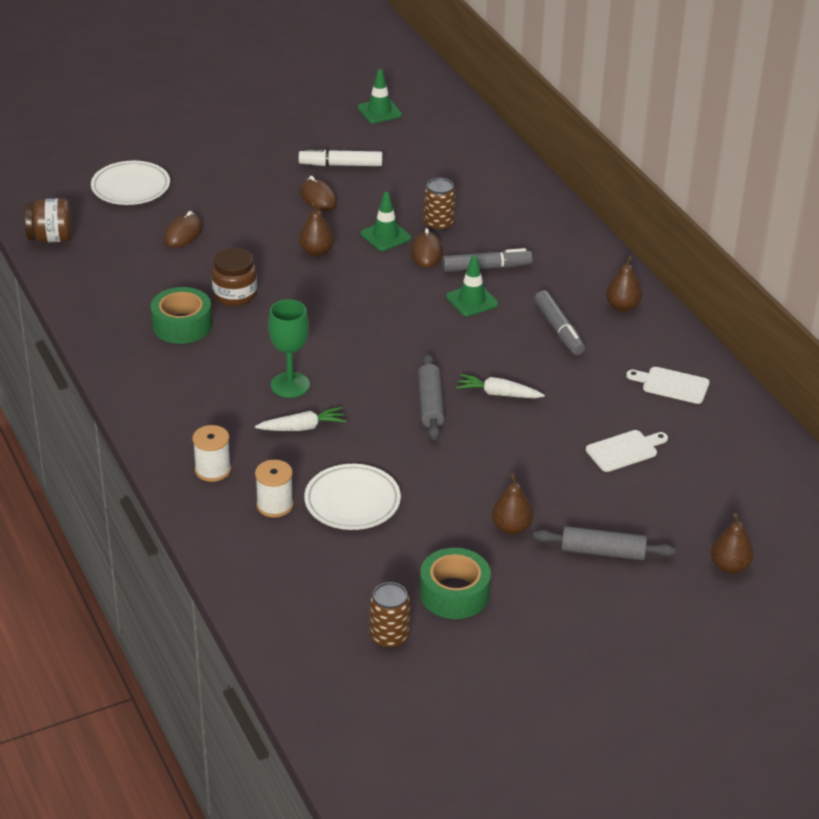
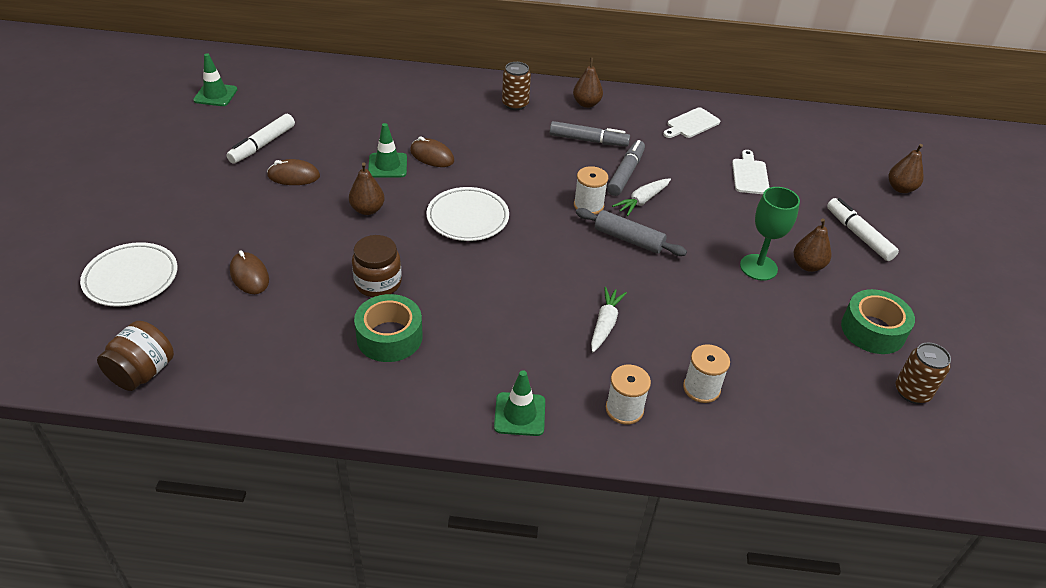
camera: 60 degrees left, 5 degrees up
(290, 385) = (540, 306): green goblet -> green goblet (758, 267)
(352, 501) = (725, 337): white plate -> white plate (467, 218)
(438, 224) = (402, 134): brown can -> brown can (515, 104)
(454, 364) = (588, 205): none -> white spool
(472, 300) = (516, 162): green traffic cone -> green traffic cone (519, 414)
(486, 268) = (481, 138): grey marker -> grey marker (625, 173)
(603, 552) = (858, 235): grey rolling pin -> white marker

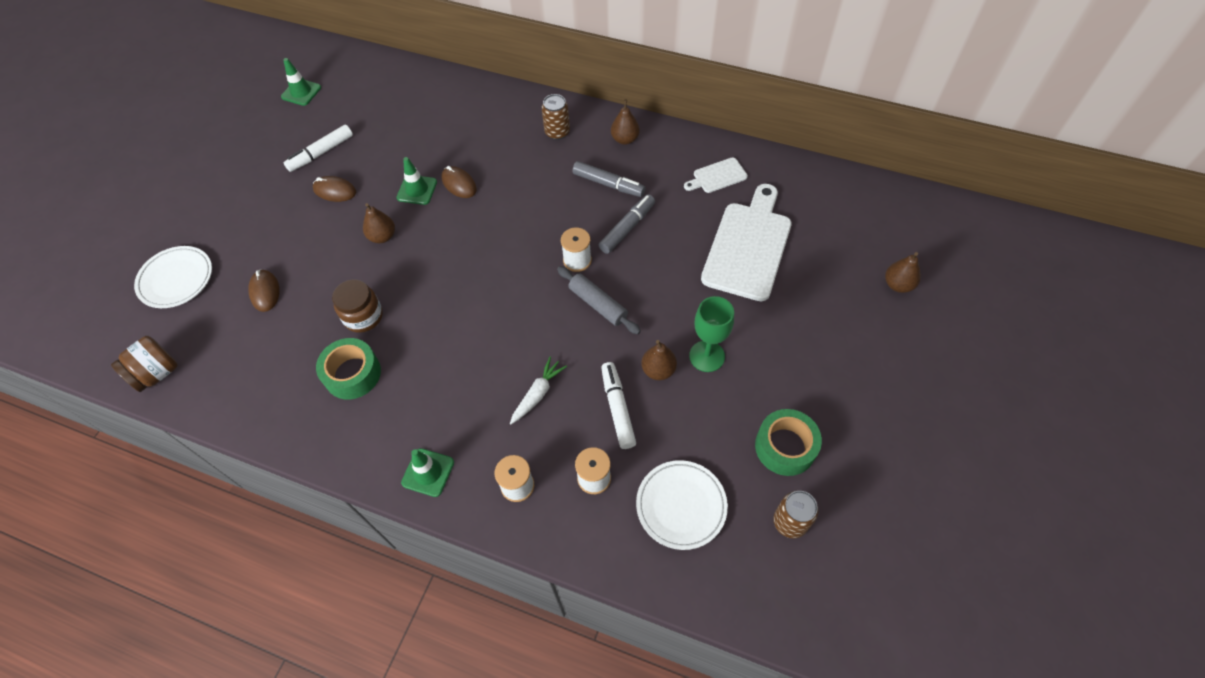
camera: 20 degrees right, 15 degrees up
(467, 218) = (464, 258): white plate -> white plate (681, 506)
(642, 201) = (629, 262): white carrot -> none
(749, 175) = (748, 246): white cutting board -> white cutting board, size x2.09
(807, 265) = (756, 362): brown pear -> brown pear (658, 370)
(858, 235) = (825, 334): white marker -> white marker (617, 408)

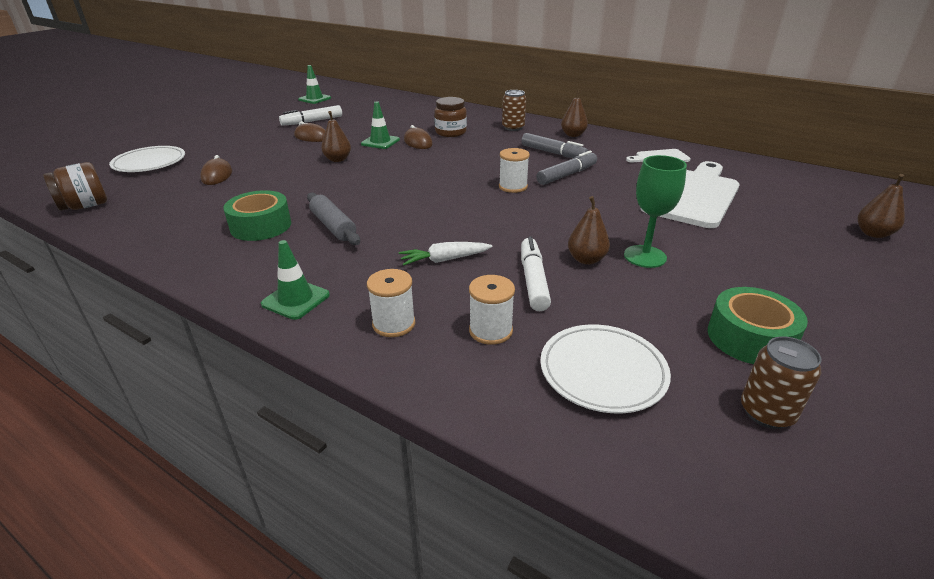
camera: 10 degrees right, 25 degrees down
(363, 316) = (294, 196): brown jar -> brown jar (451, 132)
(537, 394) = (444, 260): white carrot -> white carrot turned 150 degrees counterclockwise
(598, 304) = (527, 212): grey rolling pin -> grey rolling pin (333, 226)

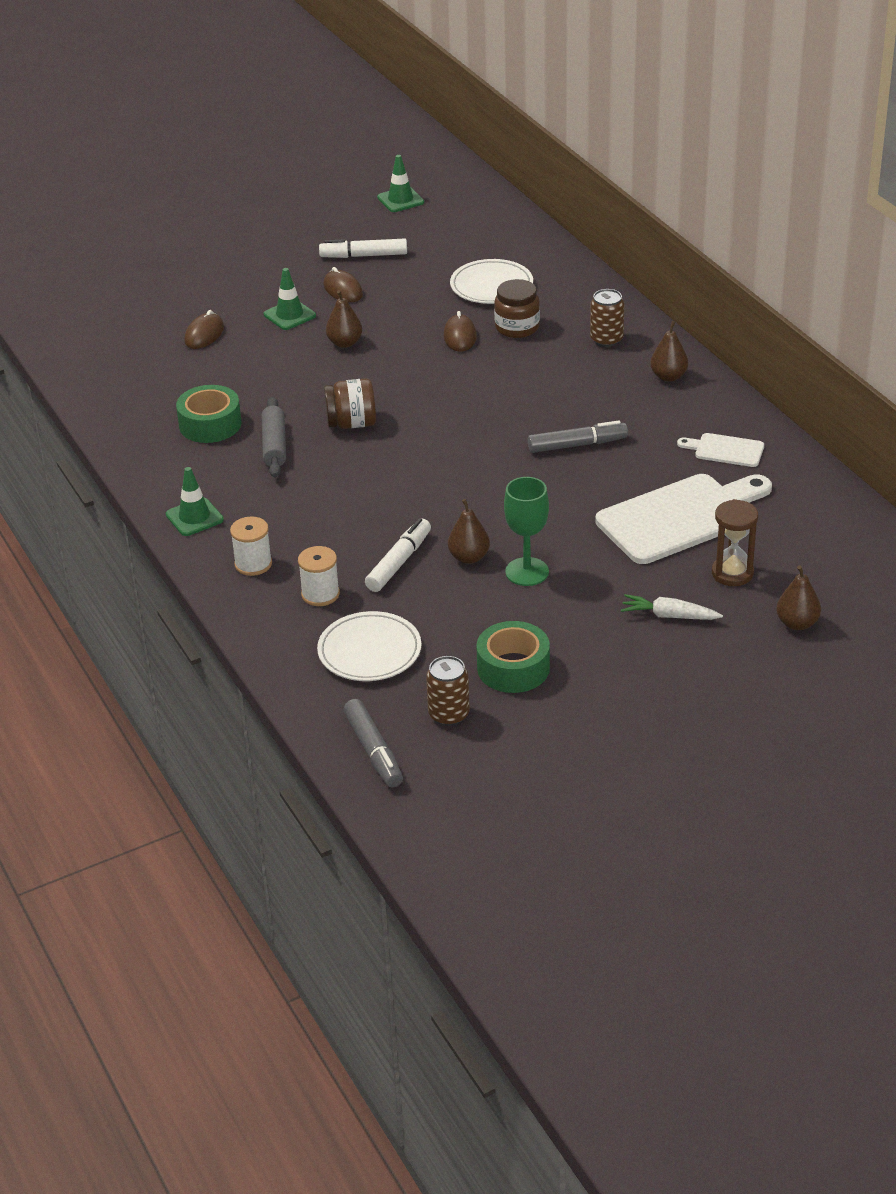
camera: 30 degrees right, 5 degrees up
(85, 206) = (66, 347): brown jar -> brown jar (351, 423)
(149, 163) = (145, 292): white plate -> white plate (491, 286)
(380, 142) = (416, 323): green traffic cone -> green traffic cone (289, 315)
(444, 260) = (343, 517): white carrot -> white carrot (669, 616)
(513, 187) = (497, 445): white spool -> none
(553, 153) = (603, 403): grey marker -> grey marker (373, 751)
(779, 216) = (732, 573): none -> brown hourglass

